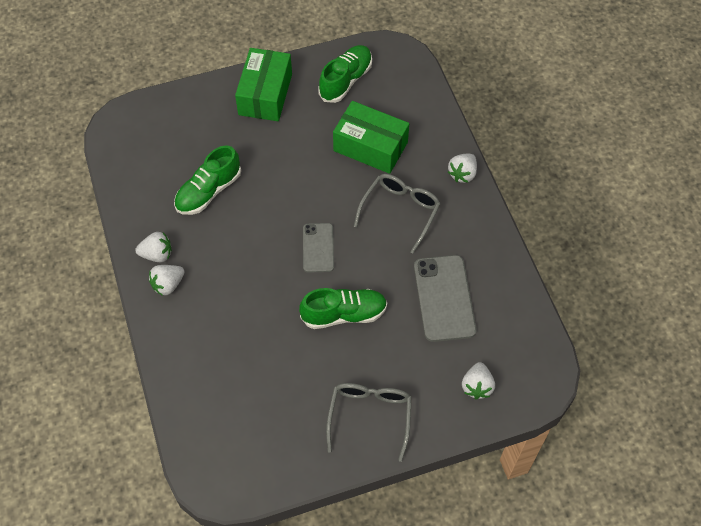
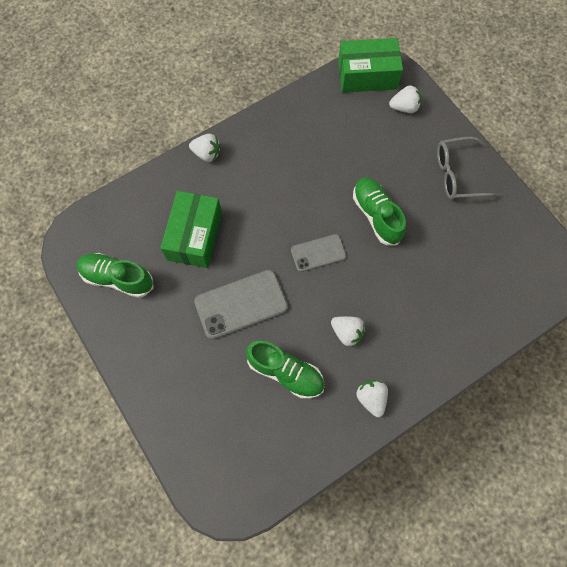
camera: 105 degrees left, 10 degrees up
(168, 285) = (399, 375): white strawberry -> white strawberry (347, 332)
(265, 94) = (151, 353): green box -> green box (367, 75)
(400, 212) = (261, 195): grey glasses -> none
(444, 298) = (335, 144): grey phone -> grey phone (241, 304)

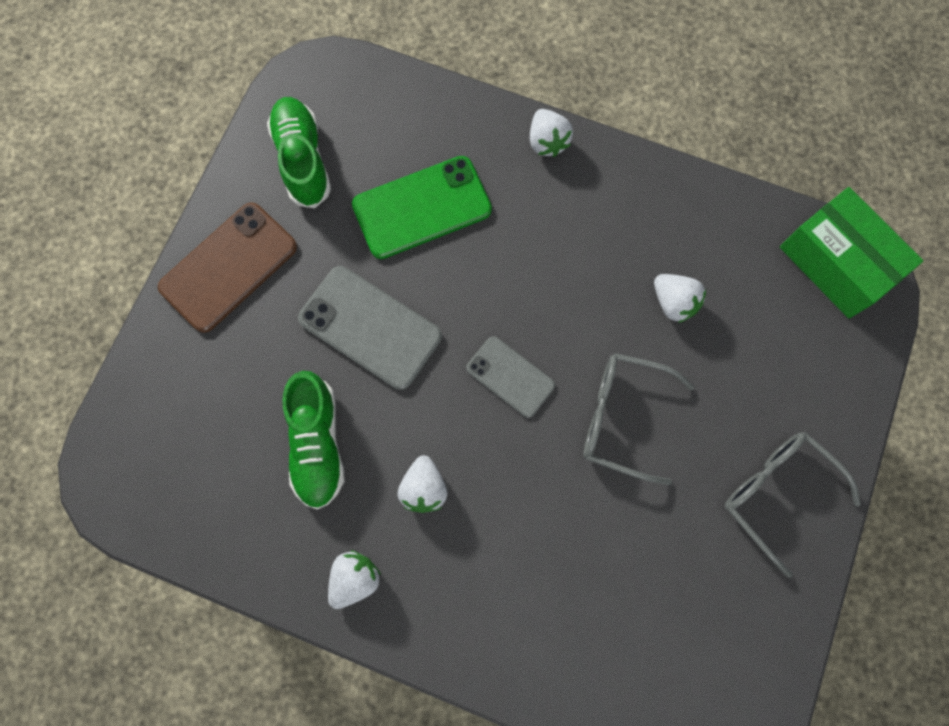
camera: 55 degrees right, 5 degrees up
(149, 357) = (229, 267): none -> brown phone
(194, 236) = (422, 208): green box -> green phone
(376, 215) = (623, 418): green shoe -> grey glasses
(404, 107) = (826, 348): white strawberry -> white strawberry (673, 302)

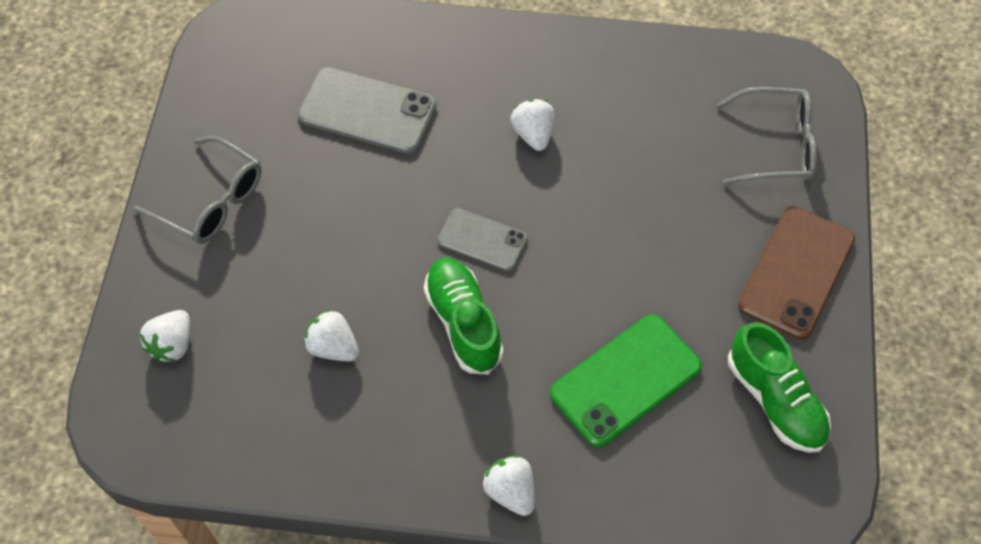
camera: 165 degrees right, 15 degrees down
(317, 444) = (641, 145): green shoe -> green shoe (463, 323)
(355, 578) = (568, 60): white strawberry -> white strawberry (172, 344)
(370, 327) = (633, 251): grey phone -> grey phone (367, 111)
(623, 418) = (365, 230): grey glasses -> grey glasses (775, 146)
(836, 263) = (160, 431): green box -> none

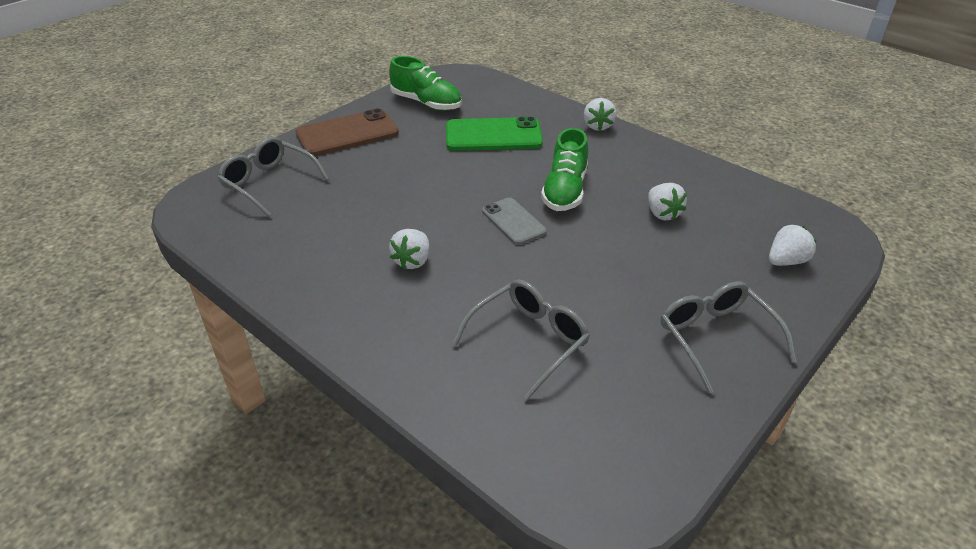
camera: 145 degrees left, 20 degrees down
(367, 111) = (528, 341): grey phone -> grey glasses
(775, 400) = (426, 103): green shoe -> green shoe turned 120 degrees clockwise

